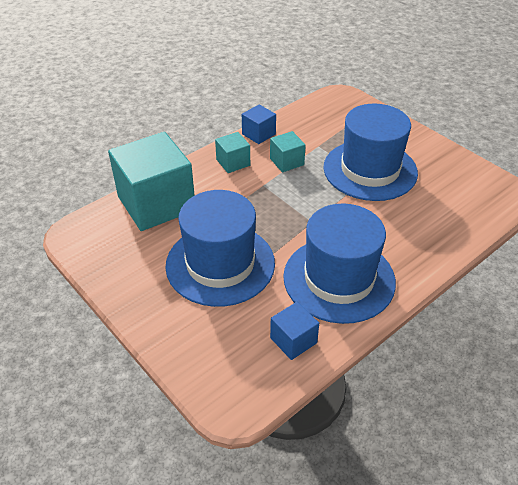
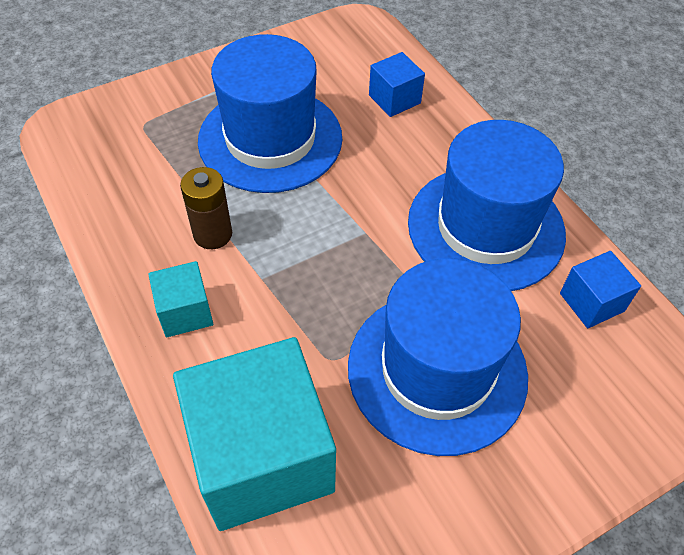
camera: 80 degrees left, 10 degrees up
(258, 134) = (118, 259): blue cube -> blue cube (394, 99)
(286, 162) = (213, 234): turquoise cube -> brown battery

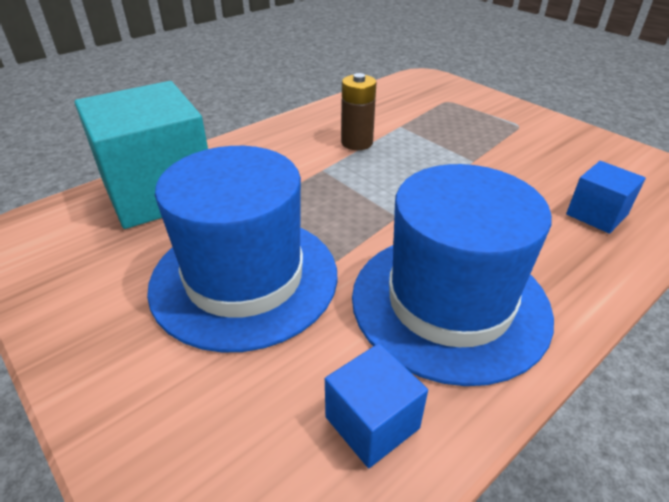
camera: 80 degrees right, 15 degrees down
(185, 312) = (281, 143): turquoise cube -> none
(270, 139) = (476, 152): blue hat -> none

